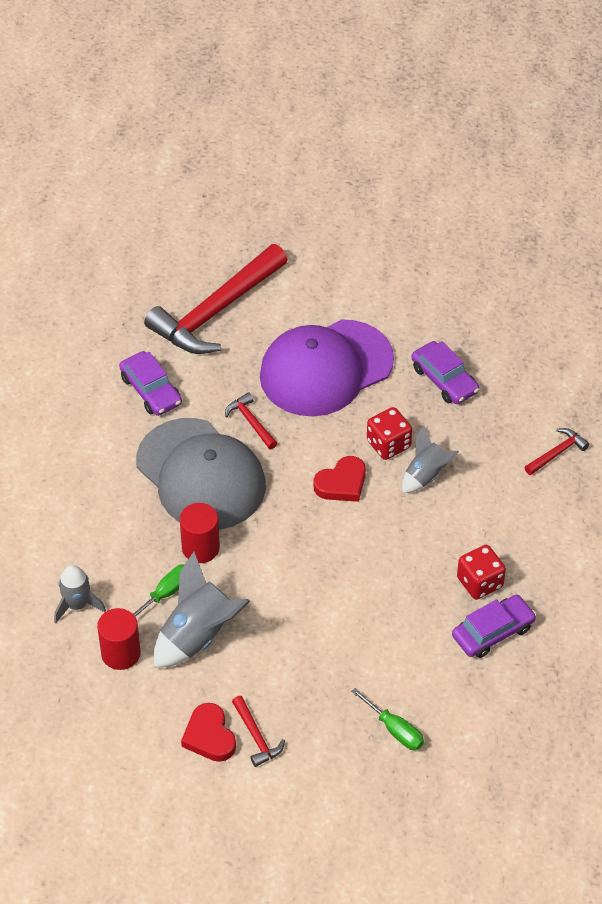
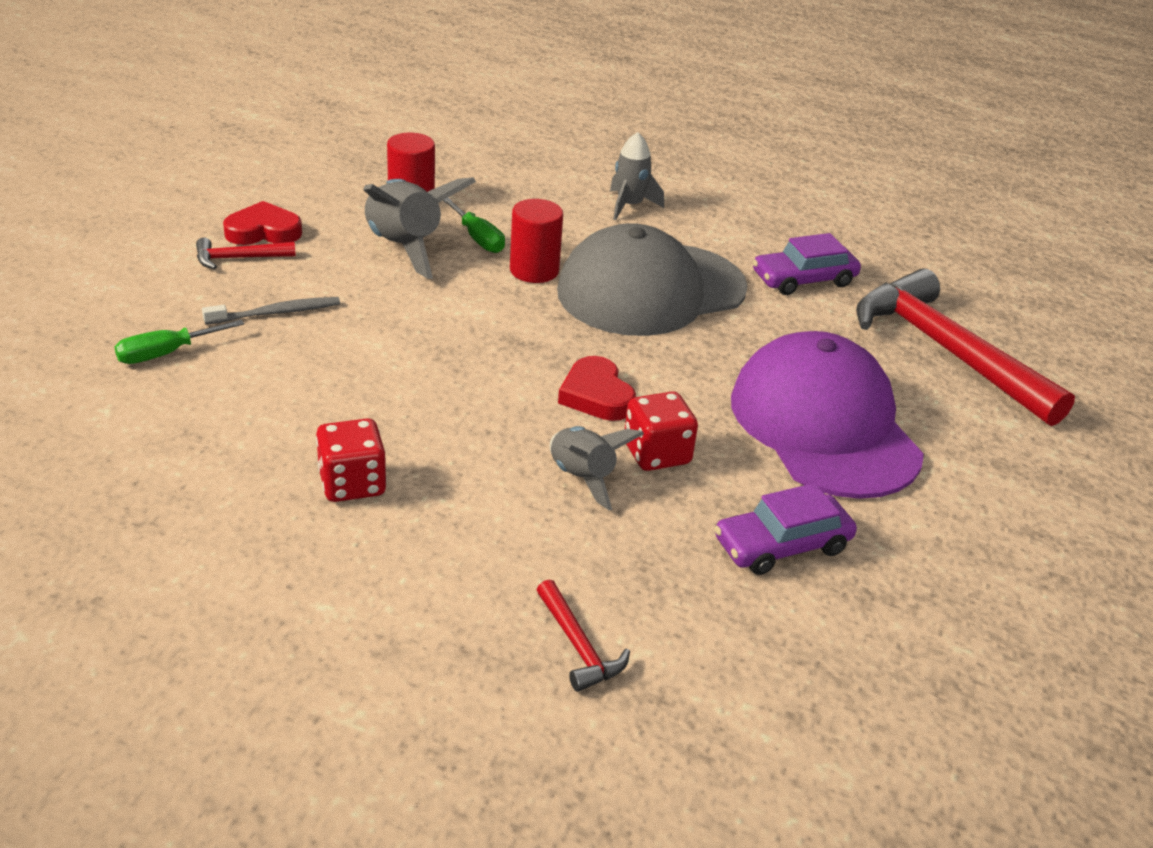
camera: 100 degrees right, 15 degrees down
(77, 605) = (492, 187): grey rocket -> grey rocket (629, 205)
(251, 422) = (732, 342): red hammer -> none
(320, 685) = (276, 313): none -> grey toothbrush
(493, 632) = (255, 475): purple car -> none

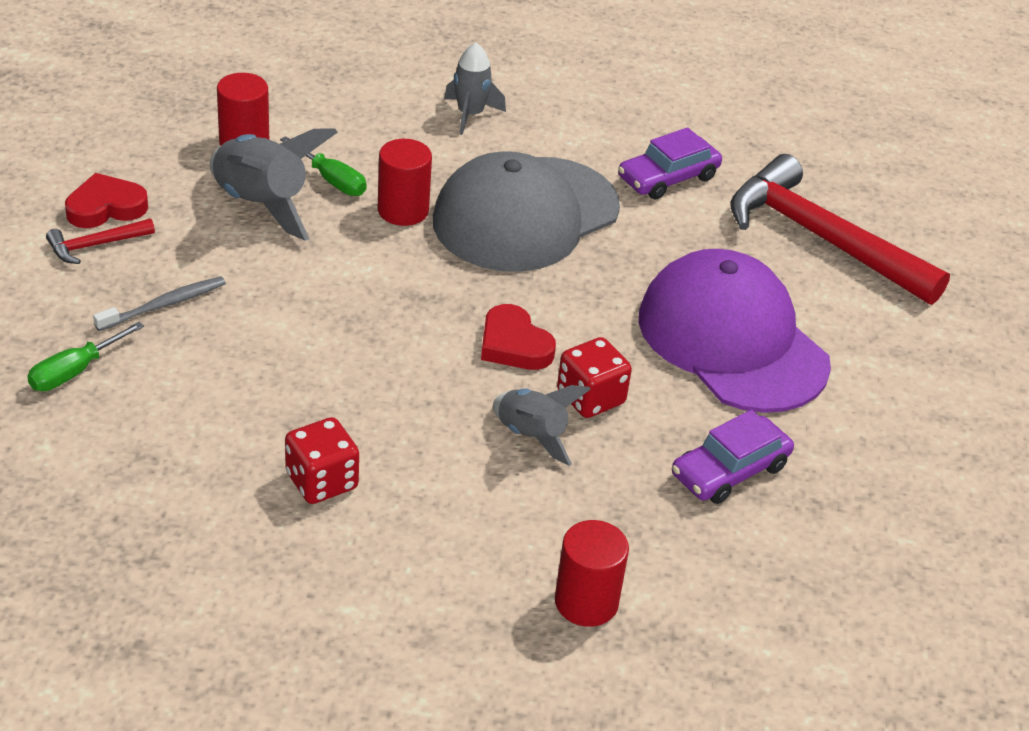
camera: 15 degrees left, 5 degrees up
(578, 646) = (586, 602): red hammer -> red cylinder

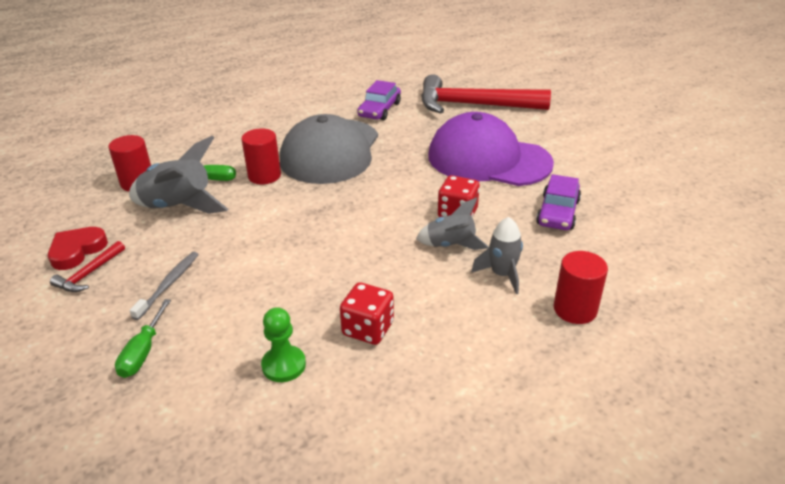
camera: 30 degrees left, 5 degrees down
(196, 469) = (284, 365): none -> green pawn
(470, 114) = (253, 122): grey rocket -> grey rocket (502, 274)
(514, 344) = (392, 208): red heart -> none

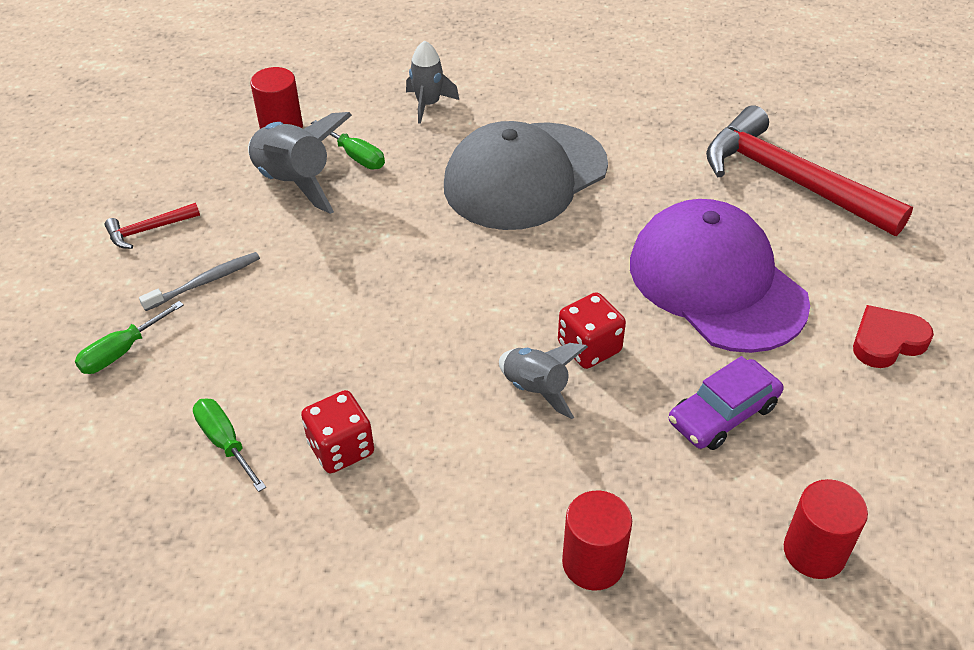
camera: 35 degrees right, 10 degrees up
(77, 251) = (160, 194): red heart -> red heart (887, 341)
(264, 176) = (417, 179): red cylinder -> red cylinder (814, 552)
(284, 365) = (225, 442): green pawn -> green screwdriver
(379, 110) = (649, 133): purple car -> none
(502, 274) = (555, 464): grey rocket -> grey rocket (428, 104)

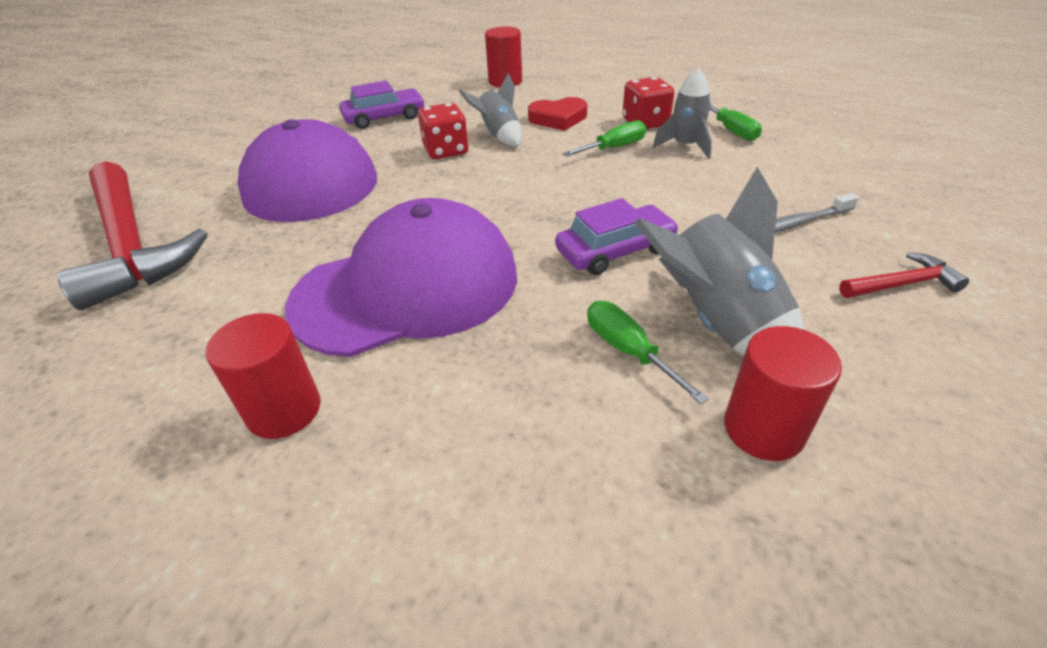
camera: 165 degrees left, 5 degrees down
(121, 352) = (850, 181): green screwdriver -> green screwdriver (614, 148)
(369, 231) = (615, 250): none -> purple car
(428, 104) = (490, 439): grey rocket -> grey rocket (685, 146)
(525, 176) = (407, 288): grey cap -> purple cap
(814, 552) = (390, 78): red cylinder -> red cylinder (284, 410)
(887, 341) = (236, 136): red heart -> red heart (558, 118)

